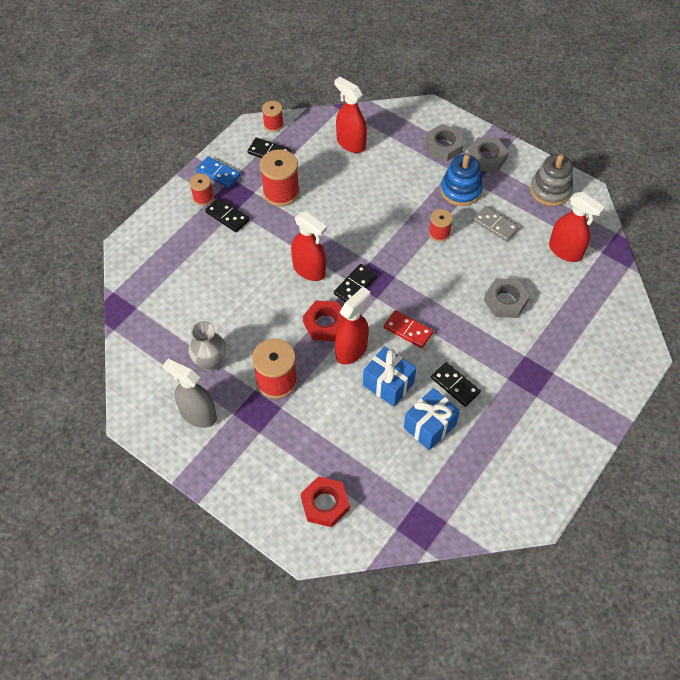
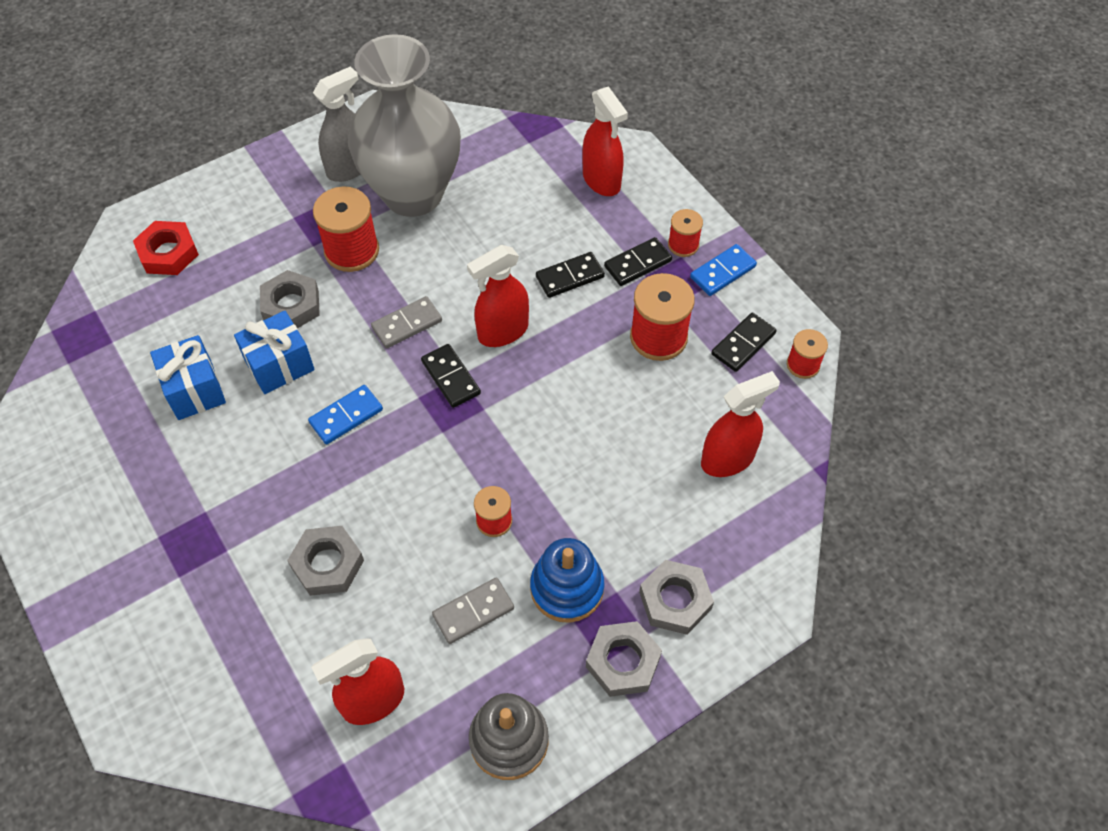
camera: 110 degrees right, 0 degrees up
(210, 362) = (413, 194): grey vase -> grey vase, size x2.22
(325, 324) = (407, 324): red nut -> grey domino
(338, 398) = (291, 305): none -> grey nut
(351, 350) = (351, 341): red spray bottle -> red spray bottle (601, 181)
(408, 330) = (346, 416): red domino -> blue domino
(455, 385) = (233, 441): black domino -> black domino (570, 277)

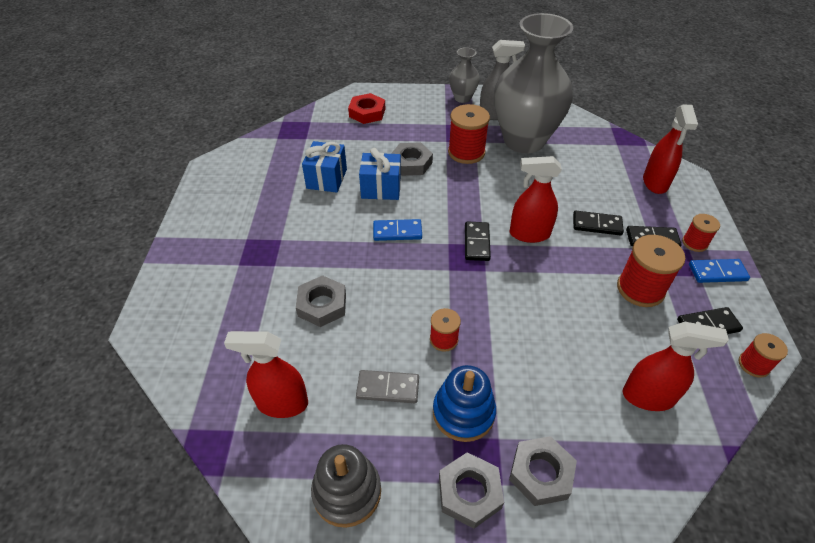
camera: 35 degrees right, 10 degrees down
(286, 160) = (462, 98): none -> grey vase
(407, 324) = (470, 202): grey domino -> none

